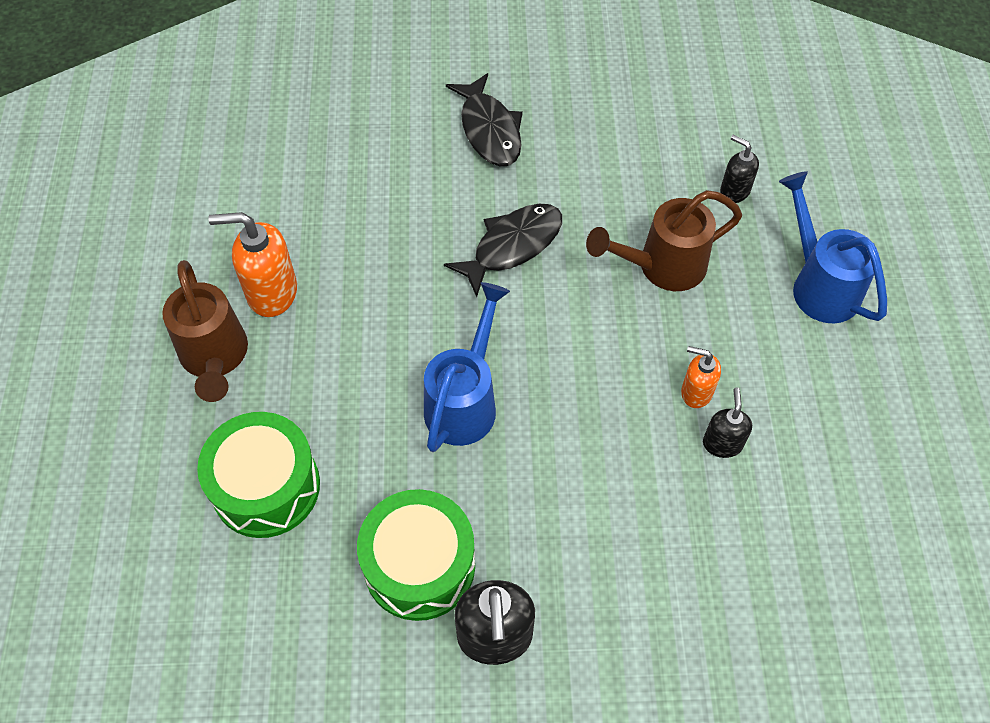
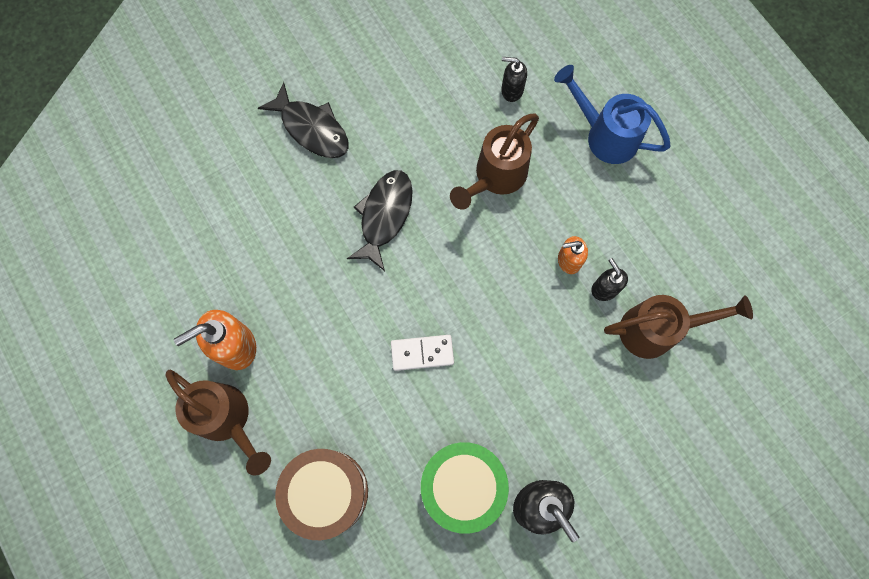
camera: 30 degrees left, 15 degrees up
(266, 487) = (326, 492): green drum -> brown drum
(465, 401) = (422, 353): blue watering can -> white domino
(761, 521) = (656, 330): none -> brown watering can

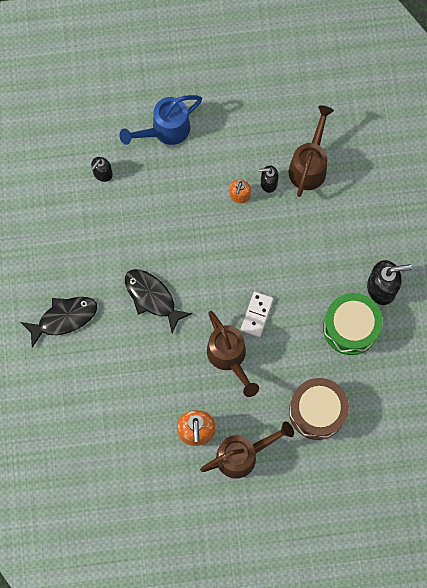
camera: 65 degrees left, 0 degrees up
(496, 177) = (160, 214): brown watering can -> brown watering can (229, 357)

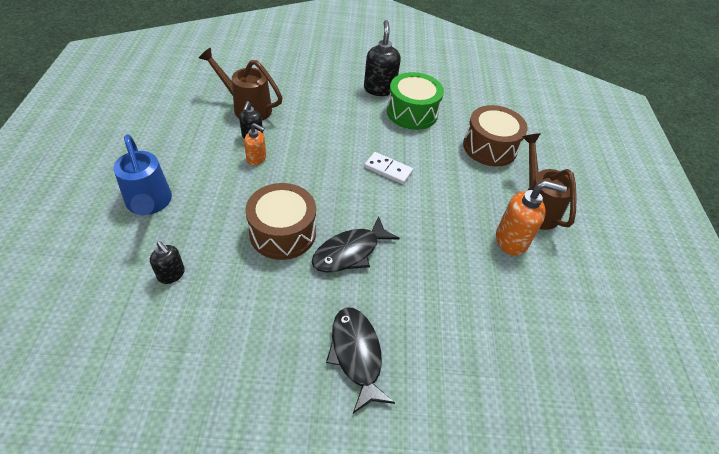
camera: 85 degrees left, 25 degrees down
(160, 241) = (283, 232): none -> brown drum
(229, 357) = (430, 198): brown watering can -> none

